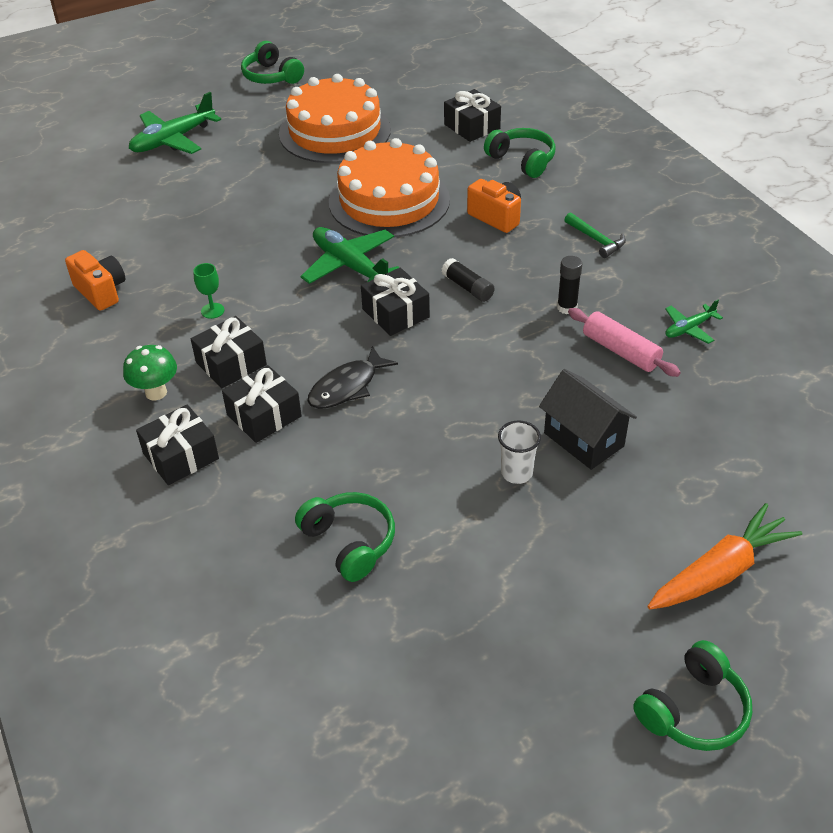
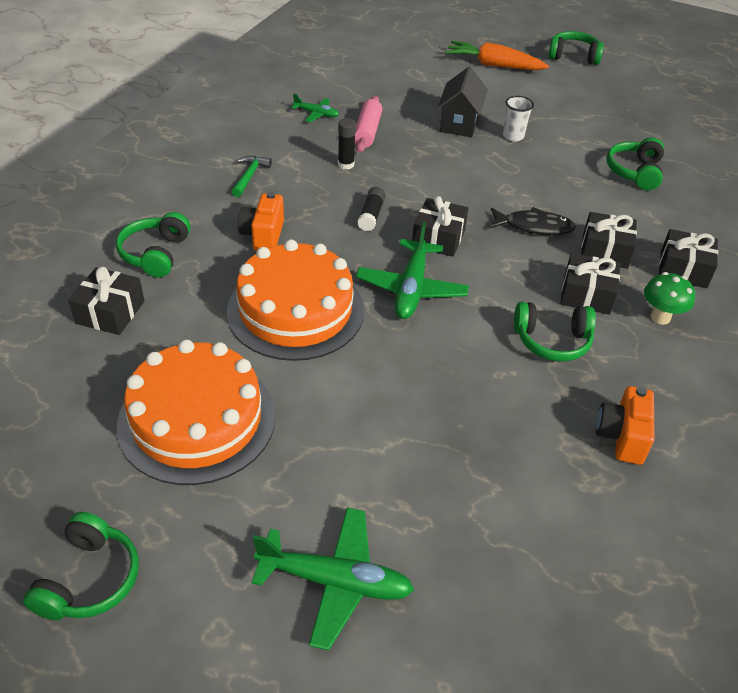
camera: 130 degrees left, 0 degrees up
(212, 311) = (552, 341): green goblet -> green headphones

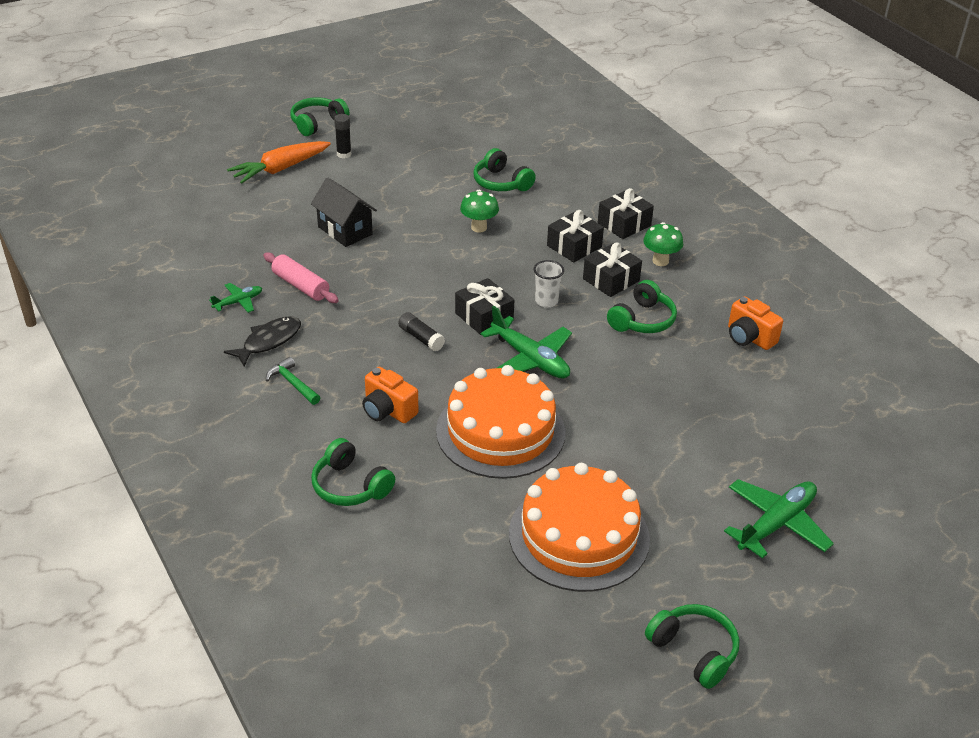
camera: 55 degrees left, 5 degrees down
(110, 312) = (405, 543): black gift -> none
(346, 164) = (336, 320): black glue stick -> black glue stick (344, 154)
(513, 136) = (394, 213): white cup -> white cup (546, 301)
(534, 227) = (516, 263): black fish -> black fish (269, 341)
(555, 186) = (479, 227): none -> green mushroom

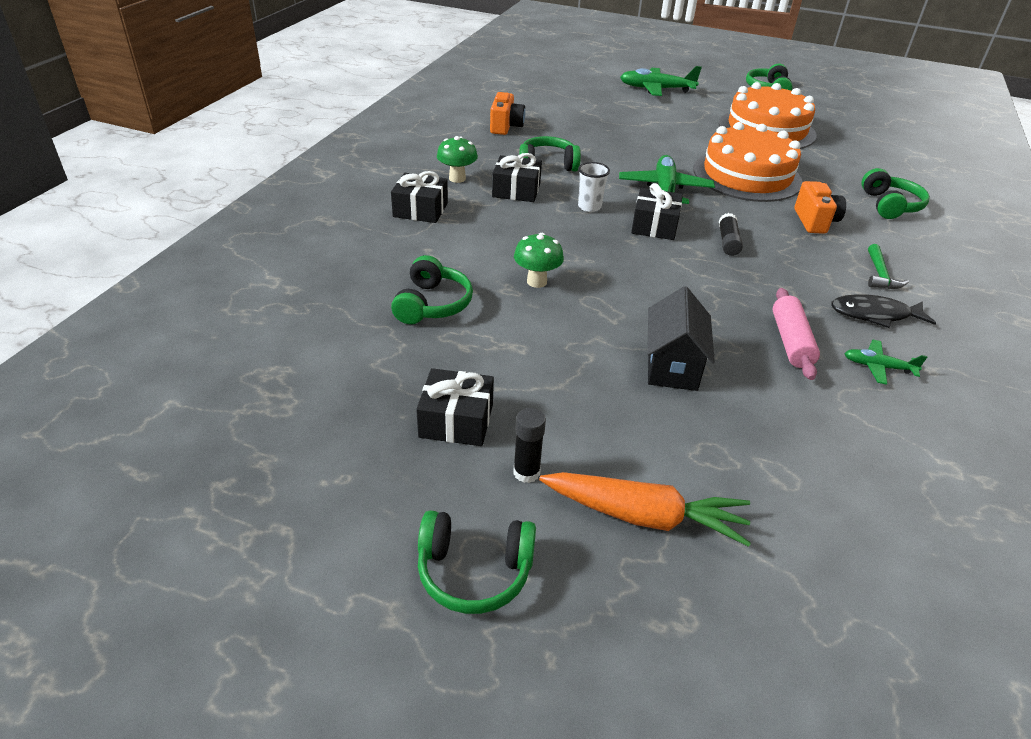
camera: 130 degrees left, 0 degrees up
(574, 246) = (492, 221): black gift -> black gift (456, 420)

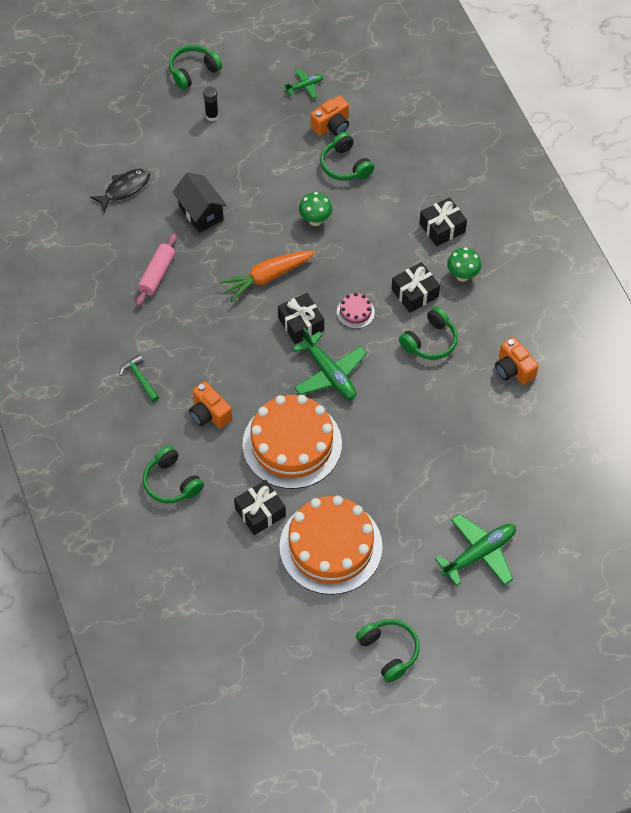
camera: 140 degrees right, 20 degrees up
(385, 349) = (332, 126): none -> orange camera
(456, 420) = (261, 116): black gift -> black gift (260, 512)
(589, 207) = (355, 312): white cup -> pink cake
(645, 516) = (154, 130): orange carrot -> orange carrot (267, 277)
(728, 242) = (246, 342): black glue stick -> none
(791, 341) = (157, 274): pink rolling pin -> pink rolling pin turned 60 degrees clockwise
(874, 314) = (125, 333): black fish -> black fish (124, 189)
(878, 367) = (105, 287): green plane -> green plane (305, 86)

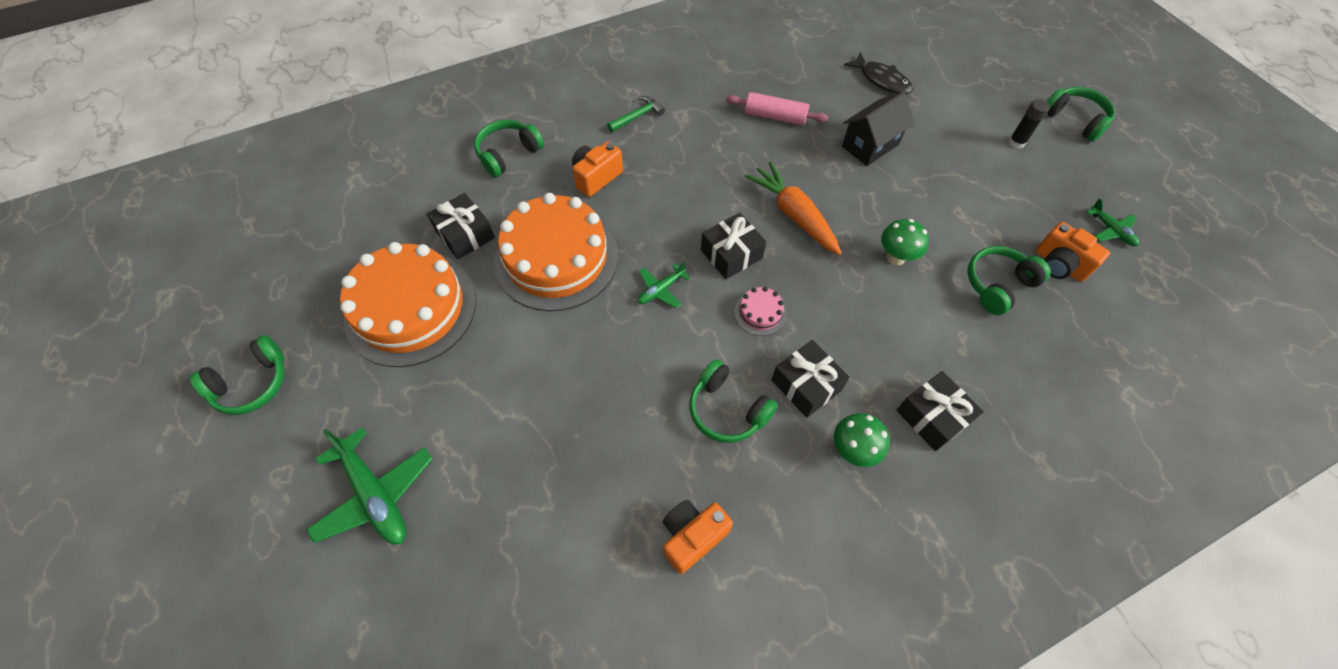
camera: 85 degrees right, 0 degrees up
(329, 373) = (661, 290): green plane -> green plane, size x0.54

